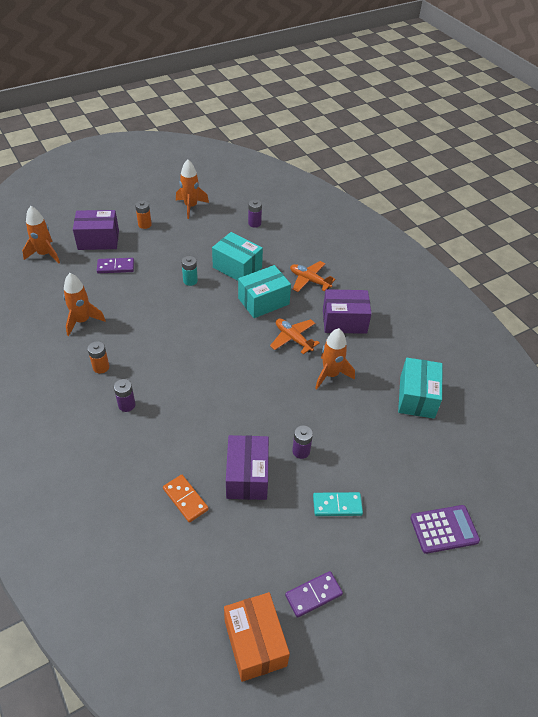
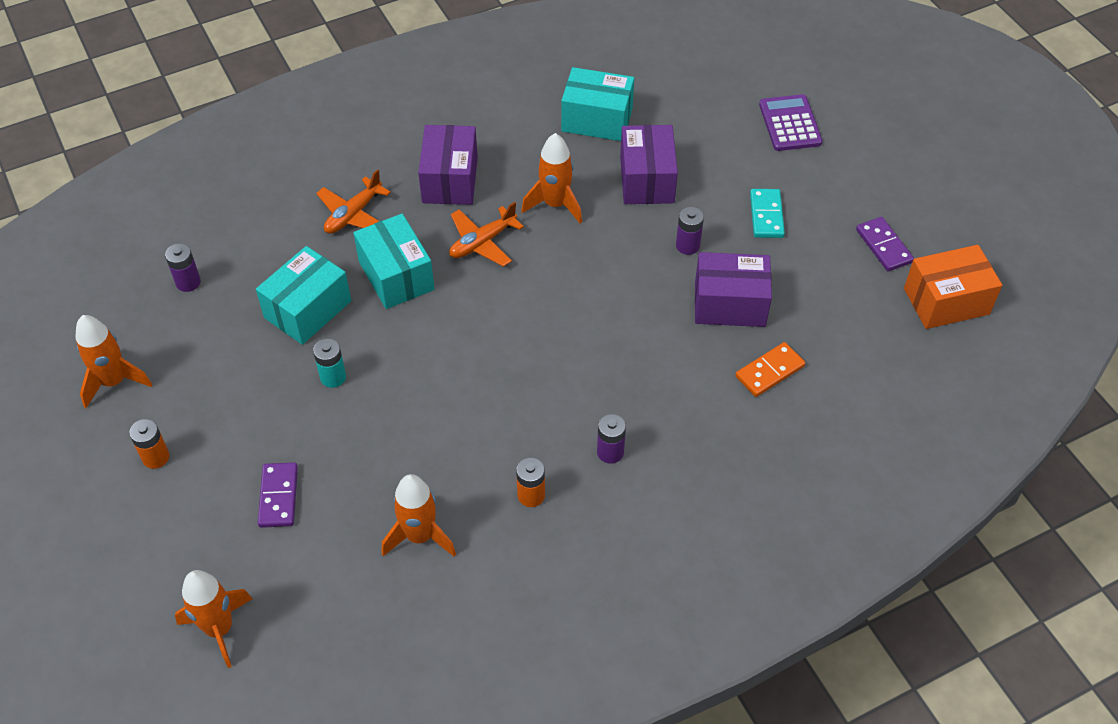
camera: 85 degrees left, 5 degrees up
(98, 240) = (190, 535): purple box -> purple box (646, 179)

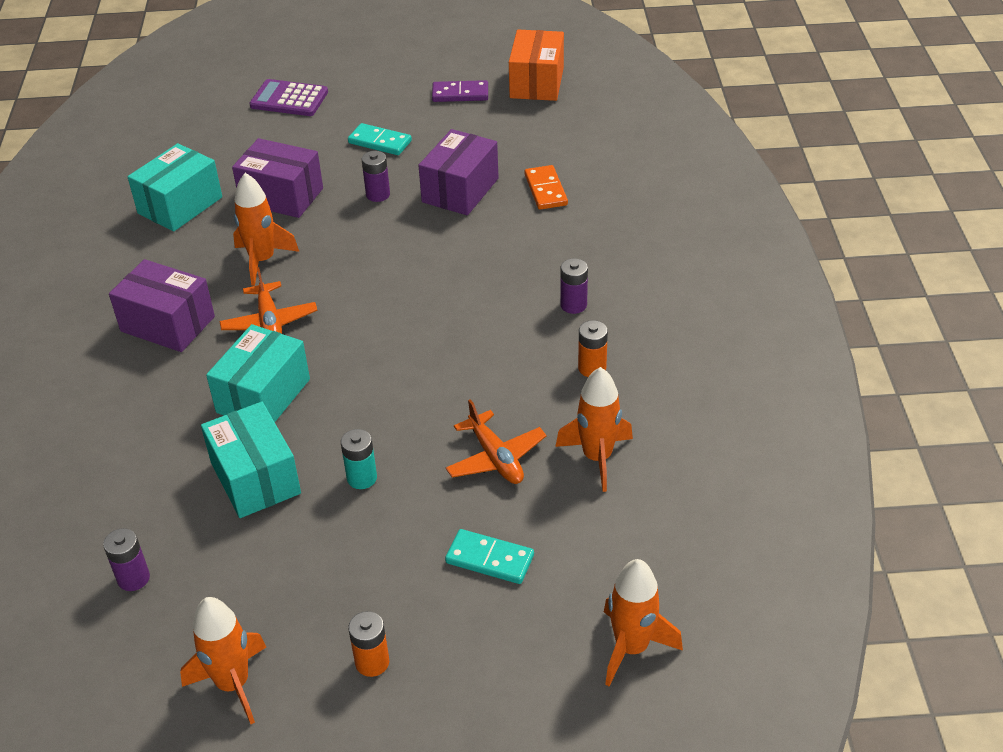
camera: 65 degrees left, 10 degrees down
(278, 496) = (490, 559): purple domino -> turquoise domino
(353, 214) = (151, 409): orange plane -> orange plane (495, 458)
(396, 275) = (263, 396): turquoise box -> turquoise box turned 60 degrees counterclockwise

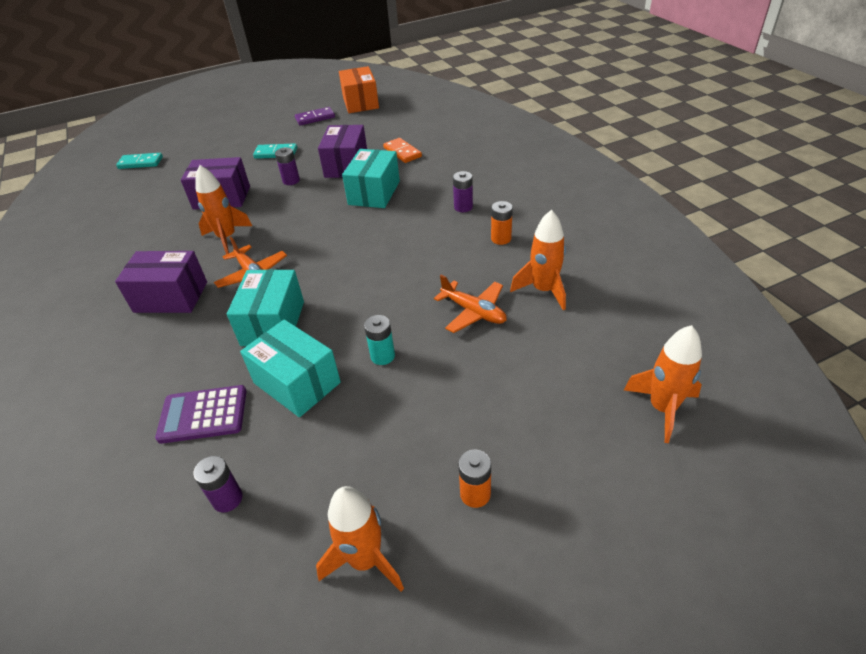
camera: 20 degrees left, 0 degrees up
(180, 205) = (146, 221): turquoise box -> turquoise box (374, 193)
(289, 99) = (199, 145): purple calculator -> purple calculator (203, 414)
(490, 559) = (515, 381): turquoise domino -> turquoise domino (140, 163)

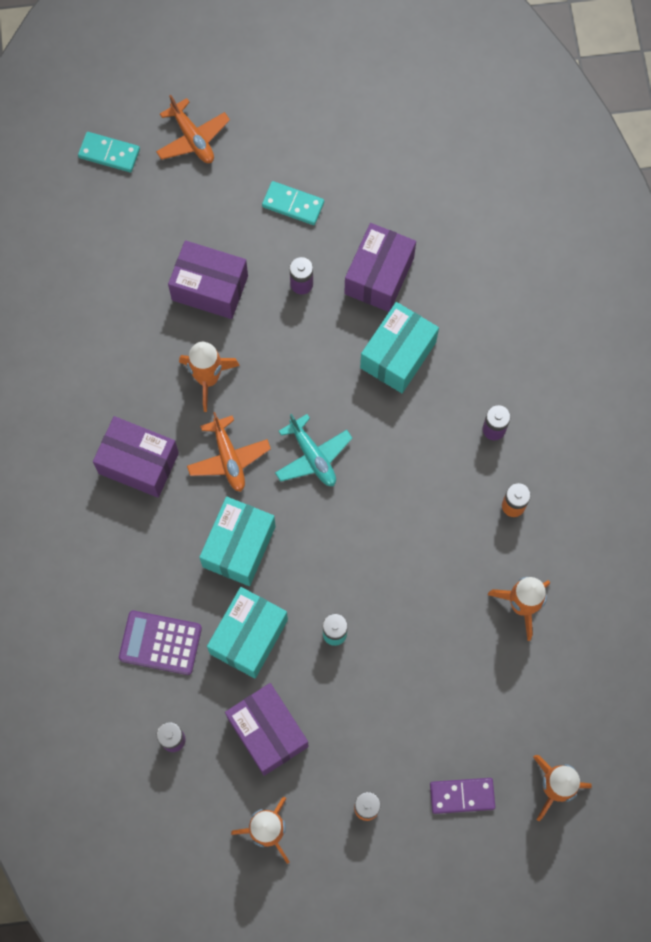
camera: 15 degrees right, 30 degrees up
(297, 383) = (248, 636): turquoise box -> turquoise box turned 60 degrees clockwise
(315, 118) = (364, 126): purple domino -> purple domino (462, 796)
(325, 255) = (312, 456): none -> turquoise plane
(337, 456) = (267, 732): none -> purple box
(360, 102) = (440, 106): orange box -> none
(402, 152) = (460, 274): orange domino -> none
(473, 312) = (440, 608): orange plane -> orange plane (192, 138)

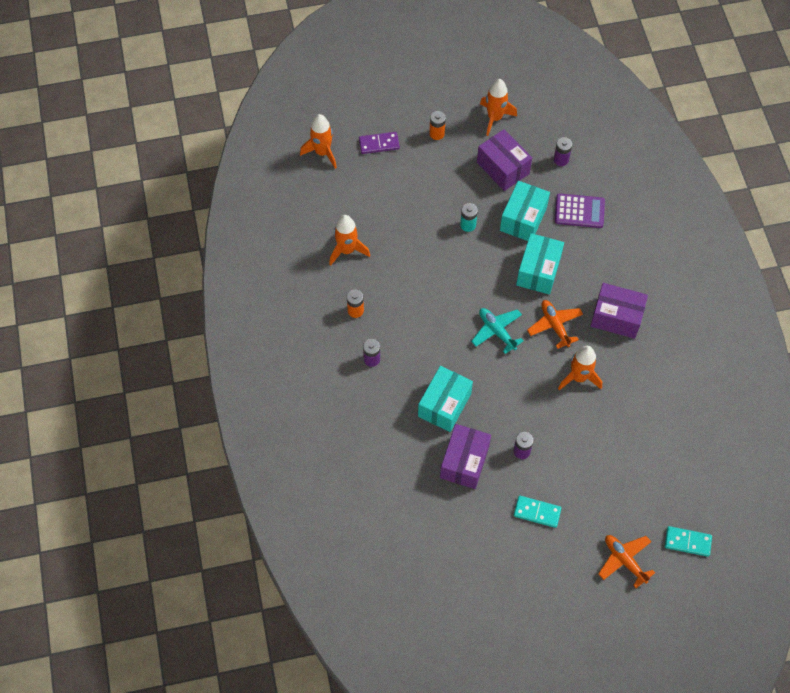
camera: 175 degrees right, 10 degrees down
(210, 288) = (589, 442): purple box -> none

